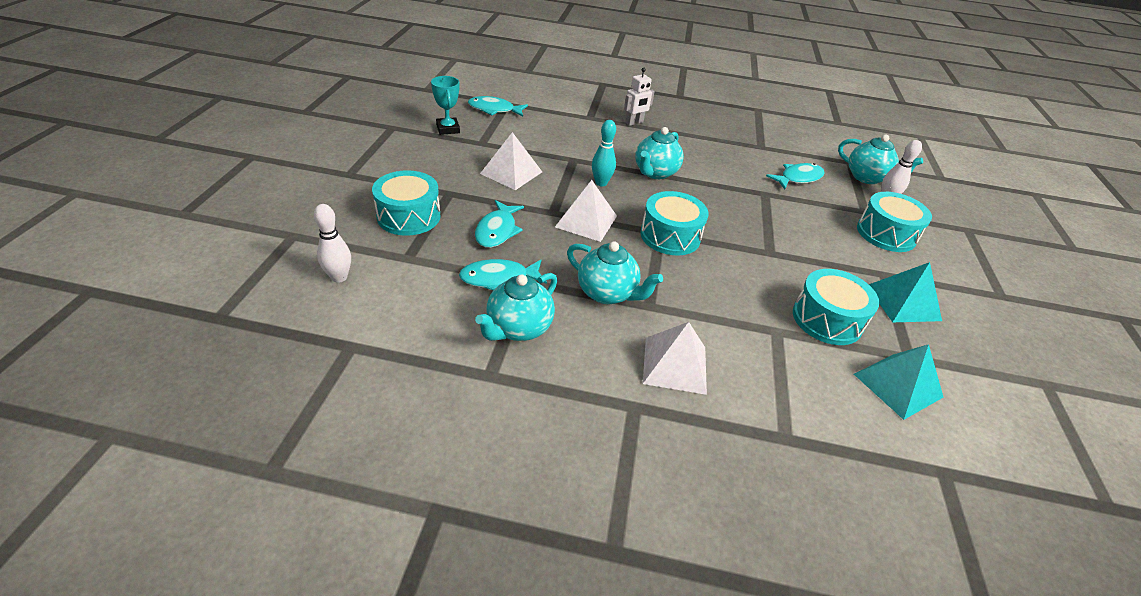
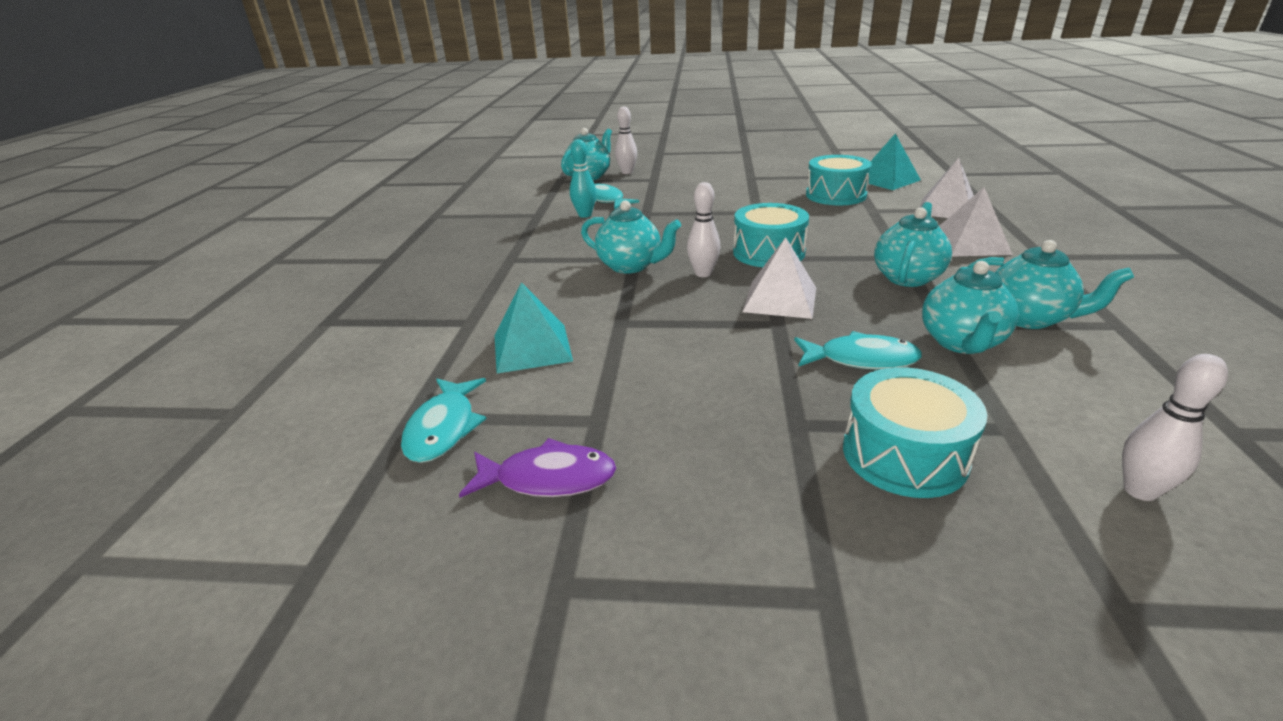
camera: 90 degrees left, 10 degrees down
(448, 129) = (548, 478): turquoise trophy -> purple fish
(499, 279) = (961, 342): turquoise fish -> turquoise teapot
(511, 172) = (691, 371): white pyramid -> white pyramid (947, 209)
(601, 183) = (678, 297): turquoise bowling pin -> turquoise bowling pin (585, 215)
(634, 123) = (485, 286): white robot -> none
(636, 199) = (703, 273): none -> white bowling pin
(886, 234) = (687, 174): turquoise drum -> none
(903, 302) = (784, 174): turquoise pyramid -> turquoise pyramid (532, 348)

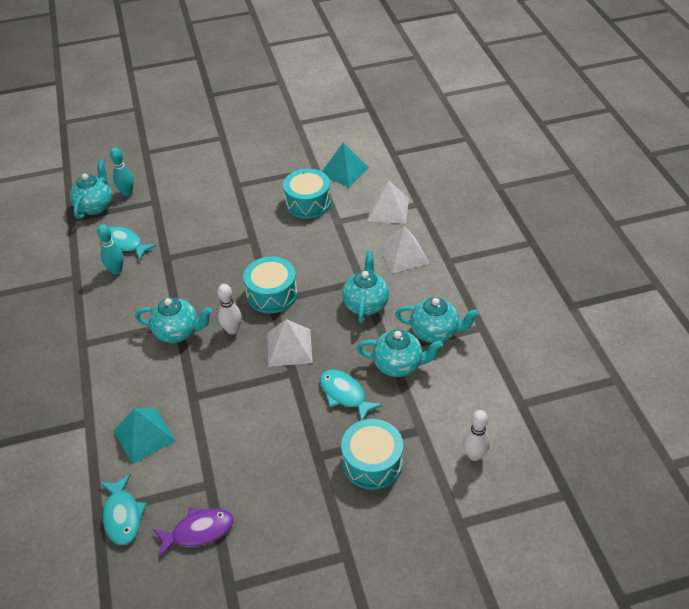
camera: 20 degrees left, 15 degrees up
(627, 172) = (127, 193): white bowling pin -> turquoise bowling pin
(861, 359) = (345, 394): turquoise fish -> turquoise fish turned 120 degrees counterclockwise
(961, 342) = (398, 365): turquoise teapot -> turquoise teapot turned 75 degrees counterclockwise

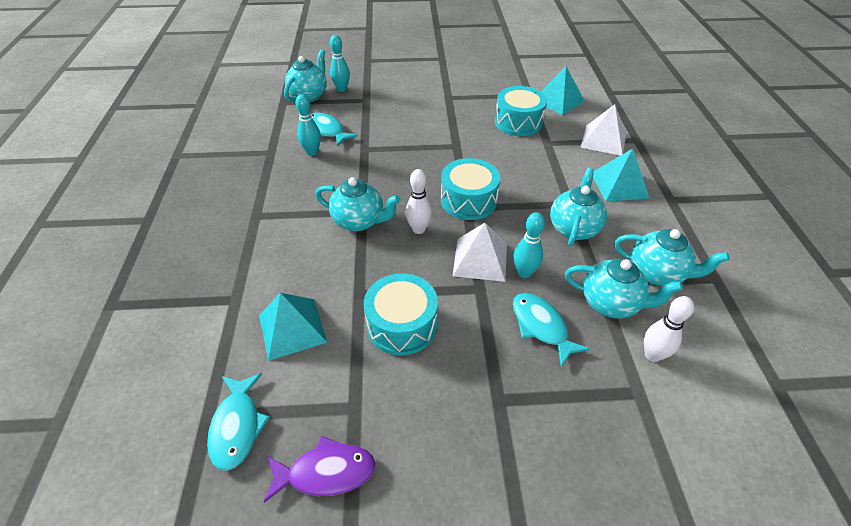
camera: 10 degrees right, 0 degrees up
(327, 352) = (524, 273): none -> turquoise bowling pin
(372, 462) = (571, 424): turquoise drum -> turquoise drum (402, 325)
(403, 254) = (619, 185): white pyramid -> turquoise pyramid
(474, 455) = (715, 445): white bowling pin -> white bowling pin (652, 355)

